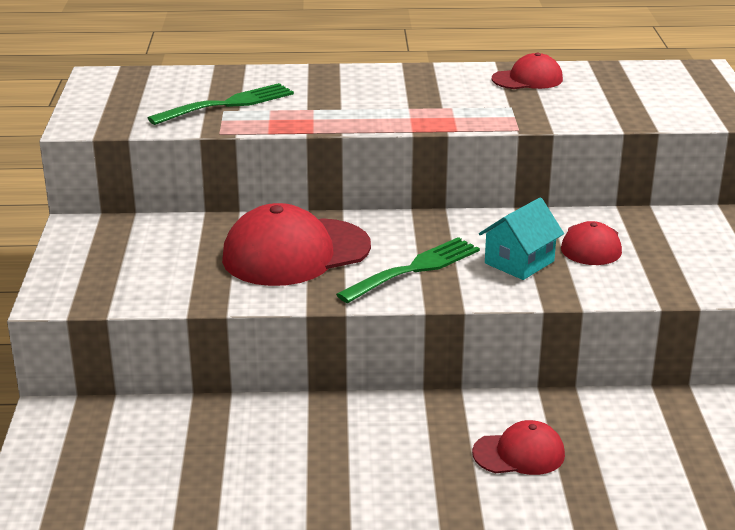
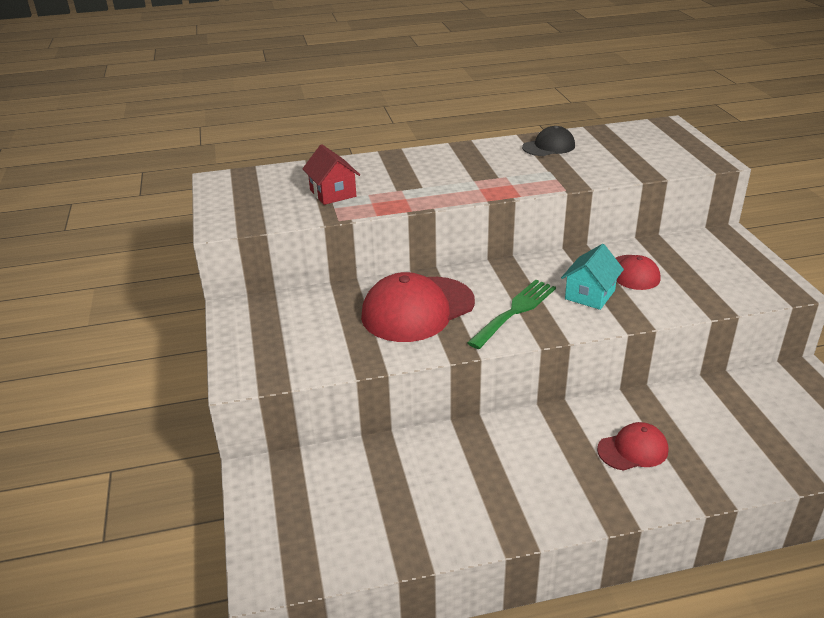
camera: 10 degrees left, 5 degrees up
(228, 104) = (333, 193): green fork -> red house
(527, 79) = (549, 146): red cap -> black cap

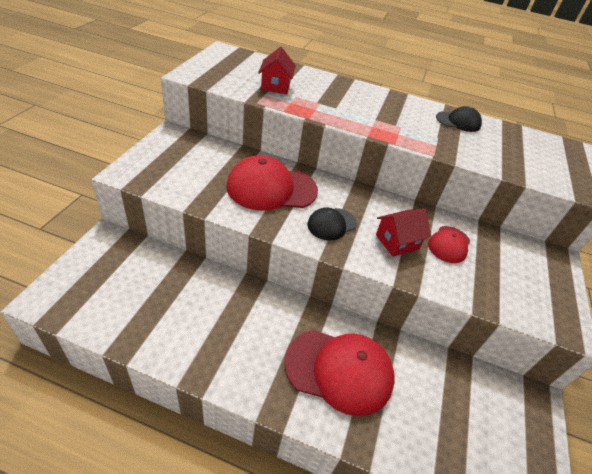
camera: 25 degrees right, 10 degrees up
(515, 311) = (331, 224): green fork -> black cap
(590, 295) = (397, 242): turquoise house -> red house
(633, 450) = (339, 370): red cap -> red cap, size x1.84

